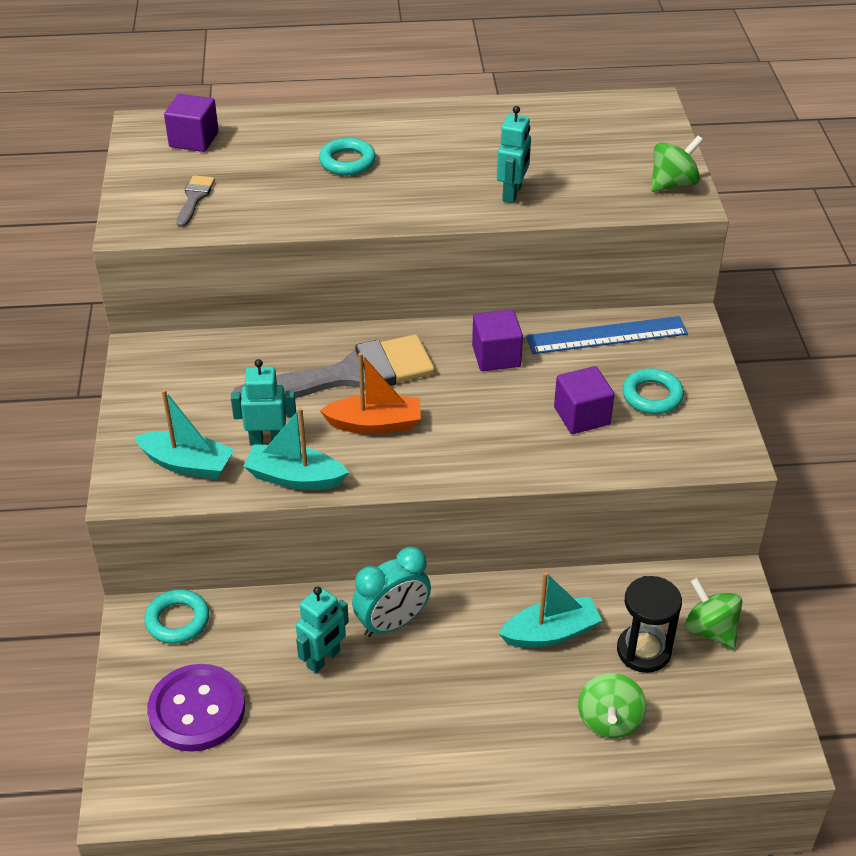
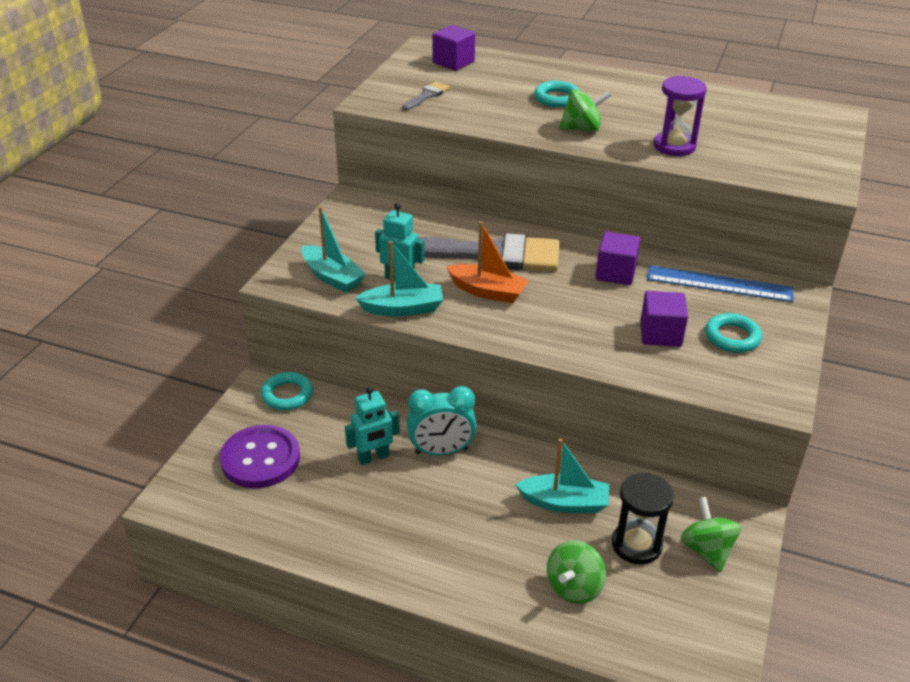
camera: 25 degrees right, 5 degrees down
(295, 477) = (403, 309): turquoise boat -> turquoise boat turned 135 degrees clockwise
(512, 193) = (674, 146): turquoise robot -> purple hourglass
(673, 184) = (820, 171): green spinning top -> green spinning top (582, 129)

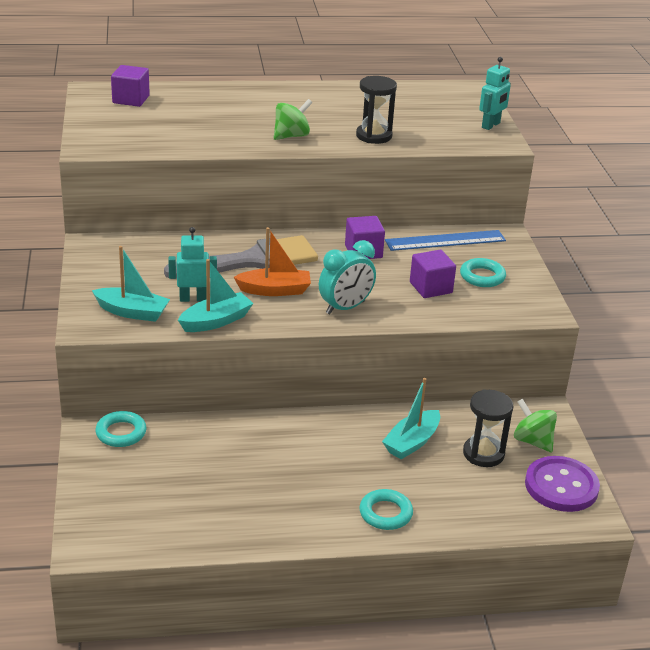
camera: 30 degrees left, 5 degrees down
(260, 459) = (140, 489): purple button -> purple button (561, 486)
(373, 457) = (237, 458): turquoise robot -> turquoise robot (491, 125)
(427, 96) = (135, 133): grey brush -> none
(441, 451) = (289, 435): turquoise clock -> turquoise clock (345, 308)
(556, 98) = (249, 115): turquoise ring -> turquoise ring (385, 513)
(564, 503) = (412, 442): turquoise boat -> turquoise boat turned 150 degrees clockwise
(574, 587) = (460, 496): green spinning top -> none
(674, 146) = (374, 136): purple hourglass -> black hourglass

